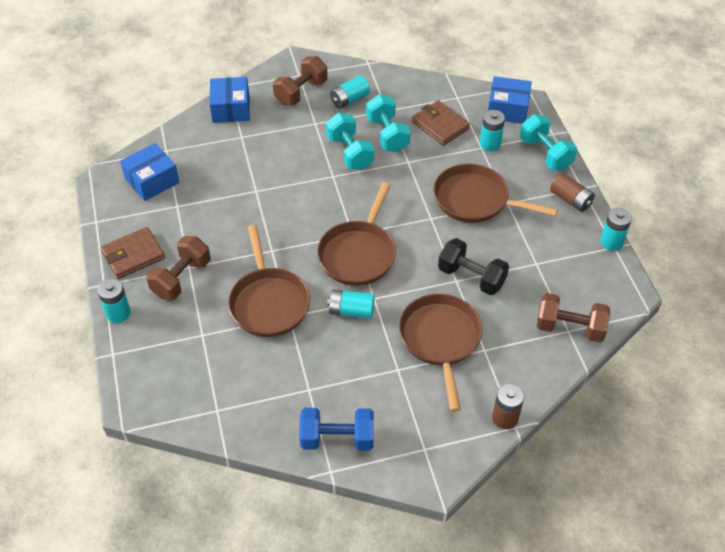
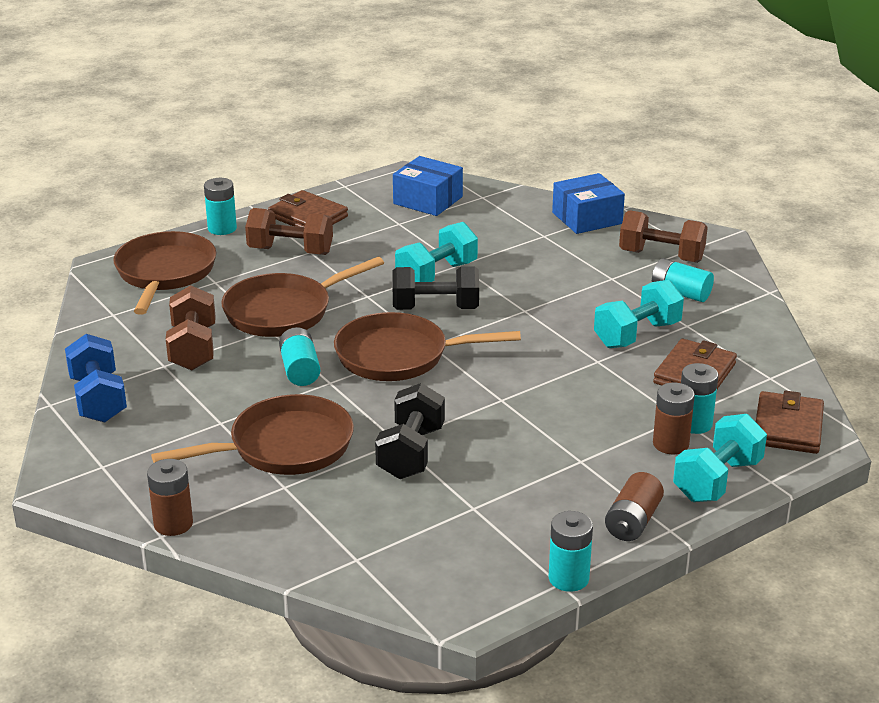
camera: 70 degrees right, 20 degrees down
(308, 219) = (435, 309): none -> black dumbbell
(350, 153) = (577, 314): turquoise dumbbell -> turquoise dumbbell (436, 275)
(476, 200) = (564, 431): brown pan -> brown pan (165, 274)
(505, 160) = (670, 444): none -> brown battery
(507, 109) = (787, 427): blue box -> brown wallet
(569, 328) = (362, 559): brown dumbbell -> brown dumbbell (193, 348)

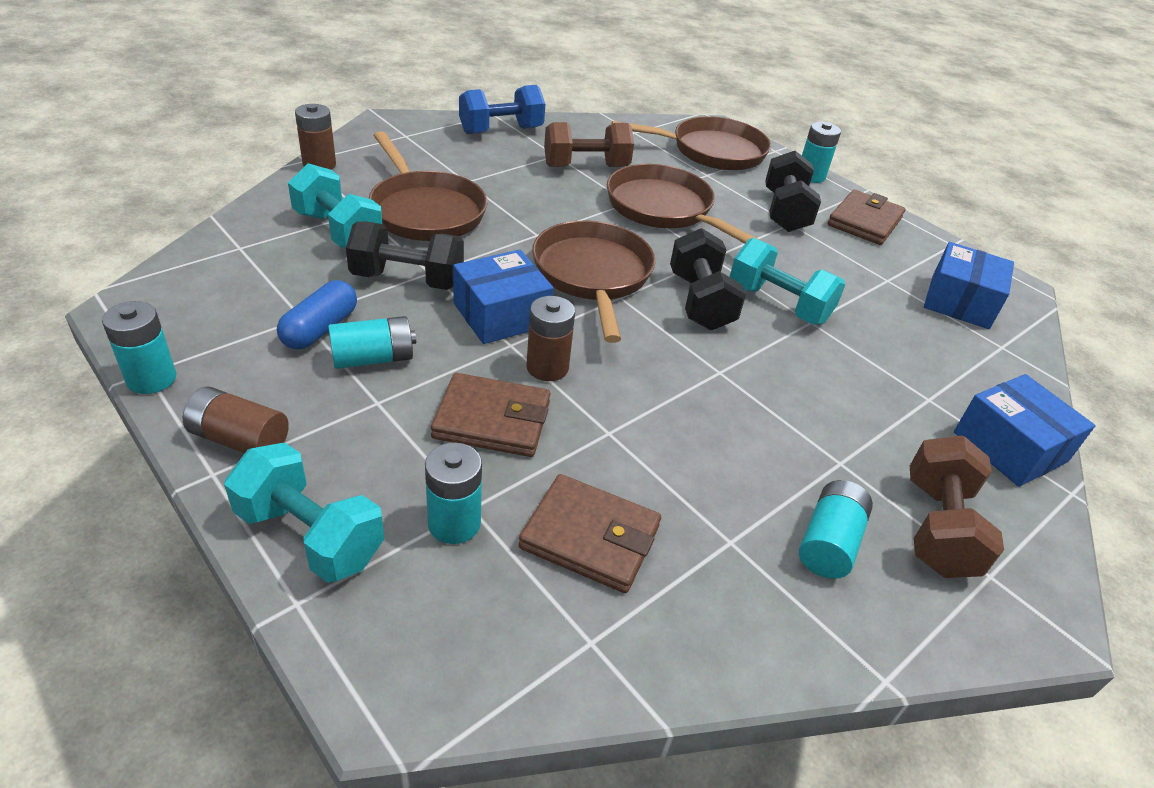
camera: 80 degrees right, 10 degrees up
(290, 251) = (785, 212): brown dumbbell -> black dumbbell
(300, 370) = (557, 218): turquoise battery -> turquoise battery (373, 358)
(461, 403) = (501, 314): none -> blue box
(490, 496) = (320, 329): none -> blue capsule
(637, 335) = (686, 478): turquoise dumbbell -> turquoise dumbbell (338, 231)
(670, 444) = (405, 491): brown battery -> brown battery (547, 367)
(787, 427) = (440, 647): brown wallet -> brown wallet (492, 420)

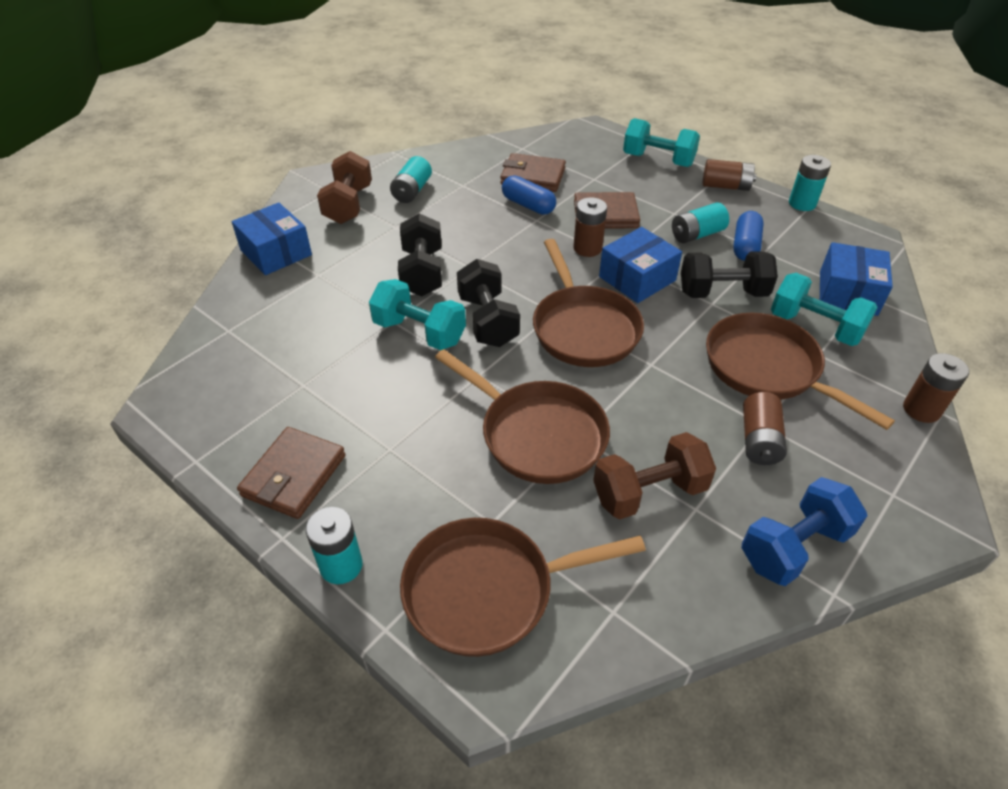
camera: 175 degrees right, 5 degrees up
(454, 523) = (598, 172): turquoise battery -> none
(478, 174) = (759, 440): none -> brown battery
(615, 465) = (528, 205): none -> blue capsule
(785, 212) = (393, 468): black dumbbell -> black dumbbell (422, 273)
(959, 302) = (239, 372): blue box -> blue box (848, 293)

